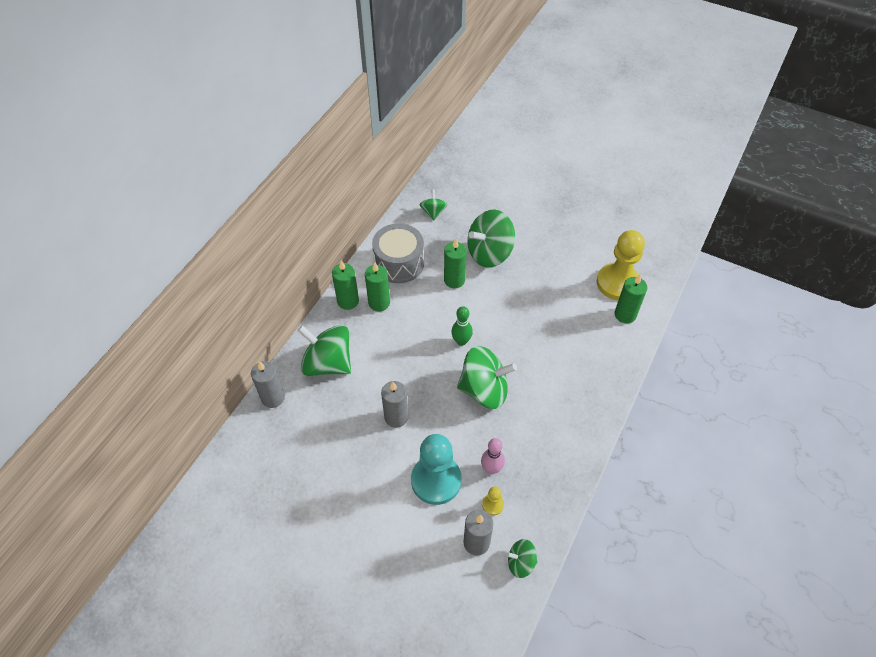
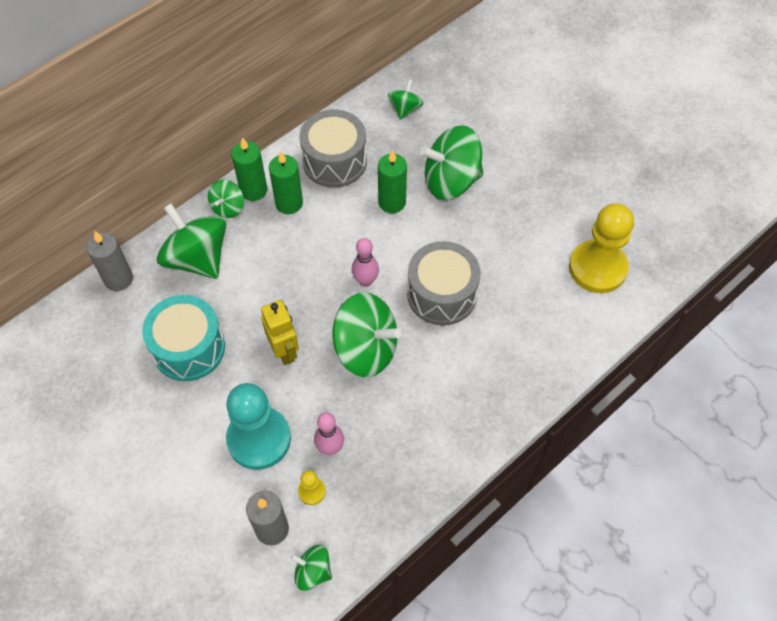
camera: 20 degrees right, 5 degrees up
(334, 319) = (228, 207): none -> green spinning top
(352, 431) = (189, 348): none -> turquoise drum
(396, 417) = (247, 348): grey candle -> none
(425, 410) = (284, 351): none -> yellow robot
(461, 341) = (365, 281): green bowling pin -> pink bowling pin
(520, 334) = (442, 294): none -> grey drum
(625, 314) = (587, 312): green candle -> none

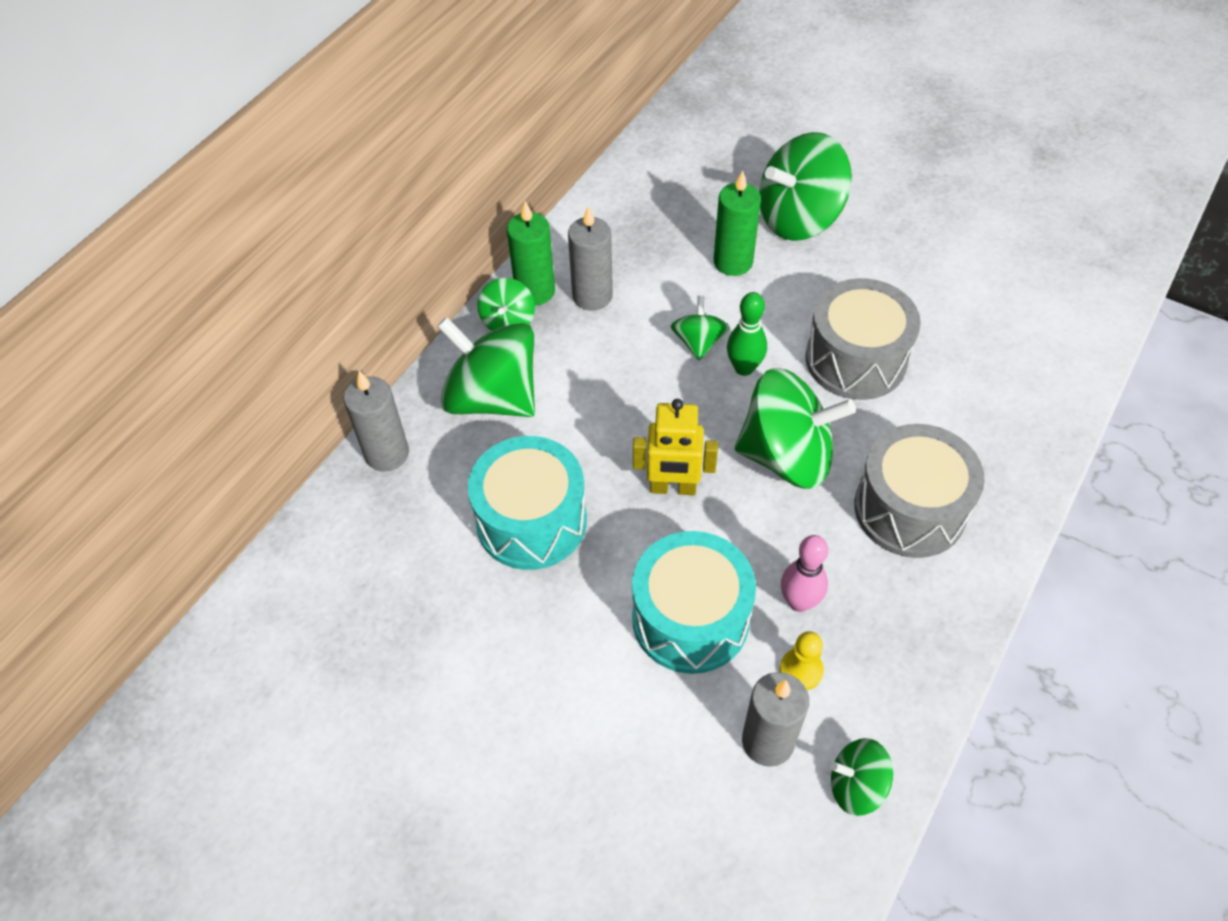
camera: 15 degrees left, 5 degrees down
(259, 439) = (690, 618): turquoise pawn -> turquoise drum
(284, 351) = (673, 488): yellow robot -> yellow robot turned 135 degrees clockwise
(289, 203) = (592, 296): green candle -> grey candle
(334, 161) = (631, 230): grey drum -> grey drum (909, 509)
(365, 281) = (744, 368): pink bowling pin -> green bowling pin
(405, 109) = (696, 147): green spinning top -> green spinning top (698, 342)
(597, 268) = (1041, 277): yellow pawn -> none

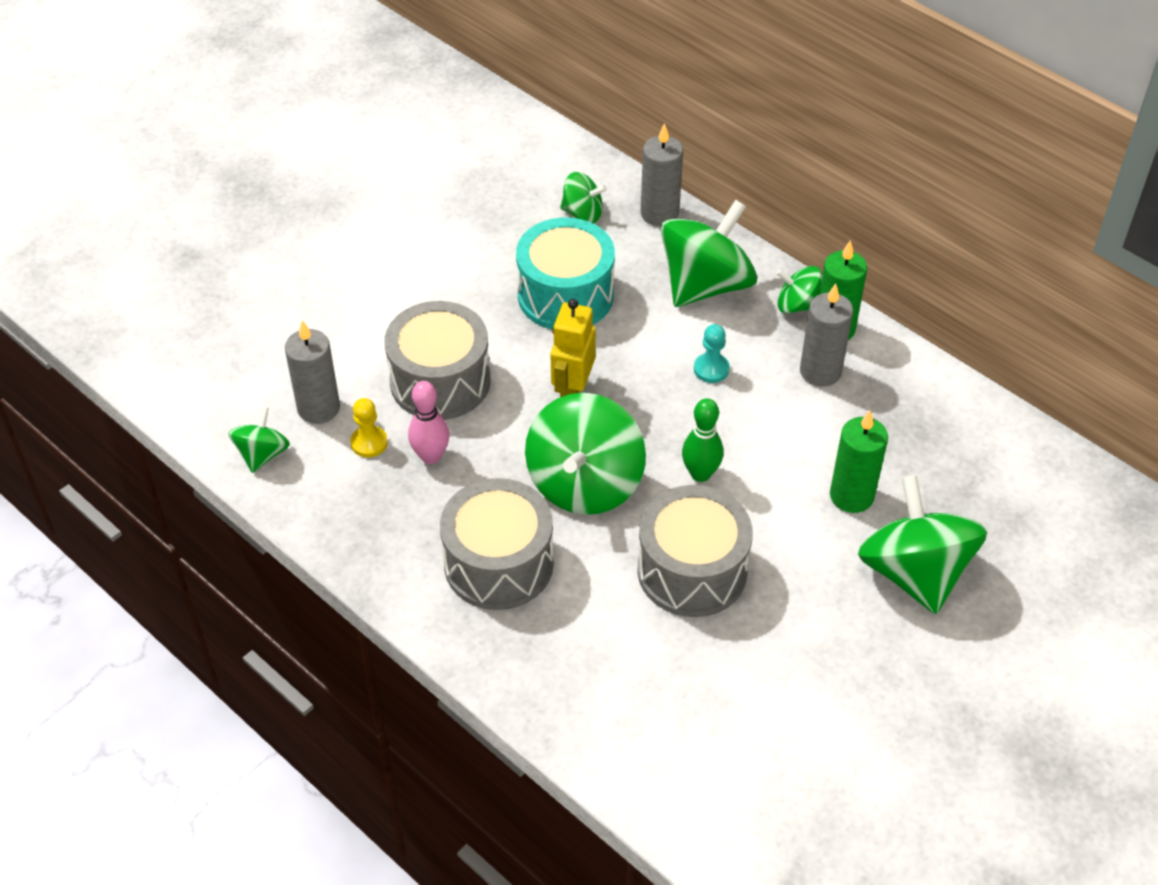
camera: 100 degrees right, 5 degrees down
(610, 377) = (711, 369): none -> turquoise pawn
(690, 618) = (440, 381): turquoise drum -> grey drum
(698, 342) = (742, 444): green spinning top -> green spinning top (583, 213)

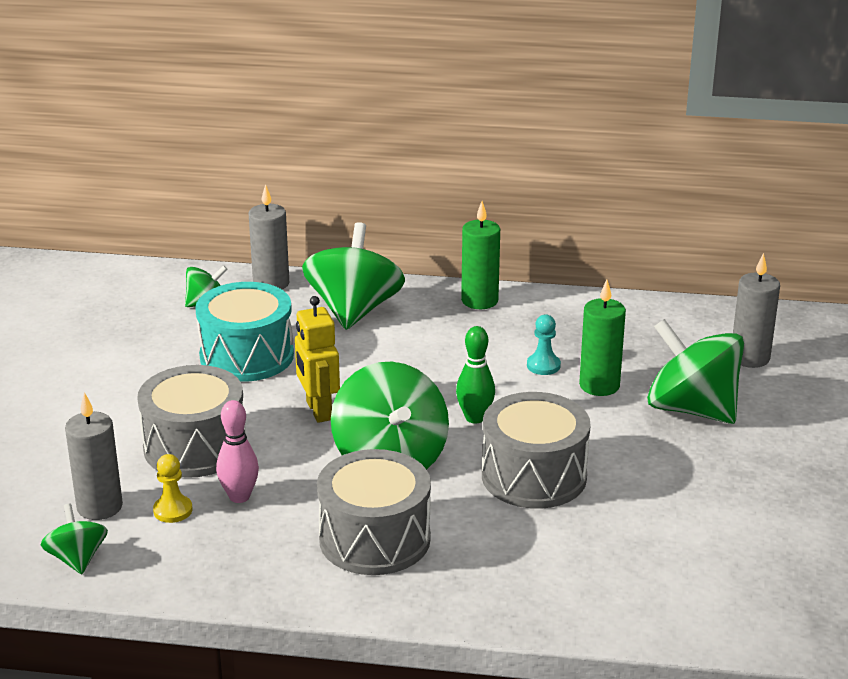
camera: 35 degrees left, 20 degrees down
(711, 369) = (413, 356): turquoise pawn -> turquoise pawn (543, 366)
(797, 305) = (437, 297): green spinning top -> none
(820, 371) = (496, 327): grey candle -> grey candle (750, 358)

